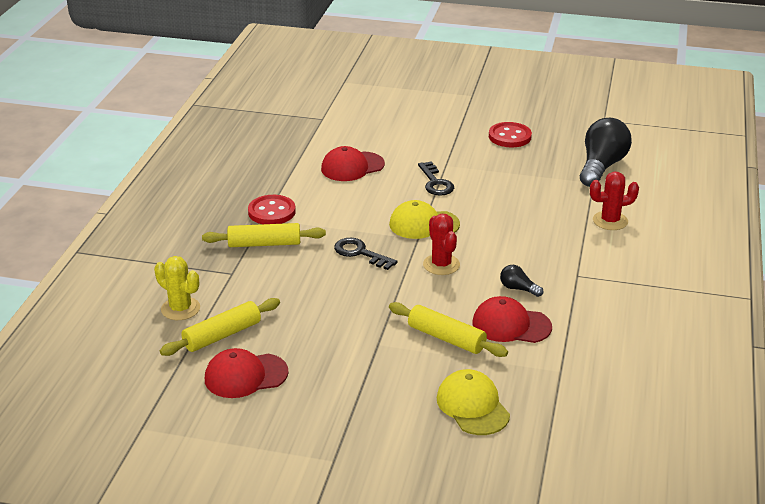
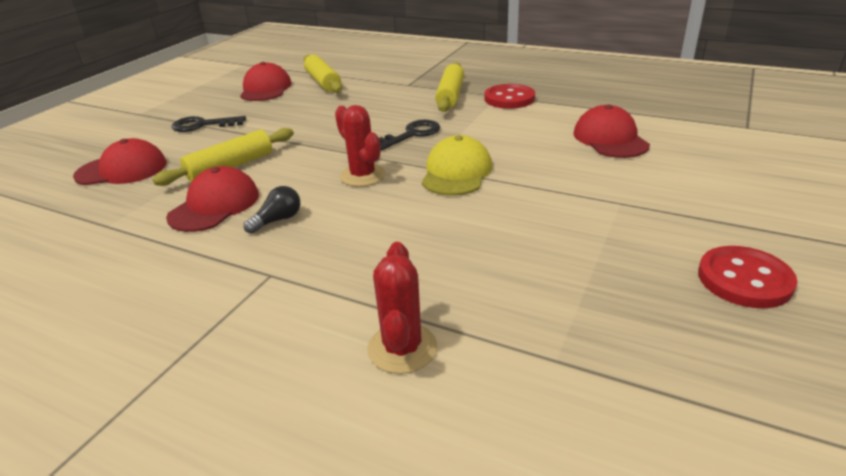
camera: 105 degrees right, 0 degrees up
(180, 309) = (369, 70): yellow cactus -> none
(435, 183) = (565, 189): black key -> black key (203, 125)
(441, 265) = (362, 176): red cactus -> red cactus turned 60 degrees clockwise
(472, 406) = (122, 170): yellow cap -> red cap
(601, 167) = (627, 390): black light bulb -> none

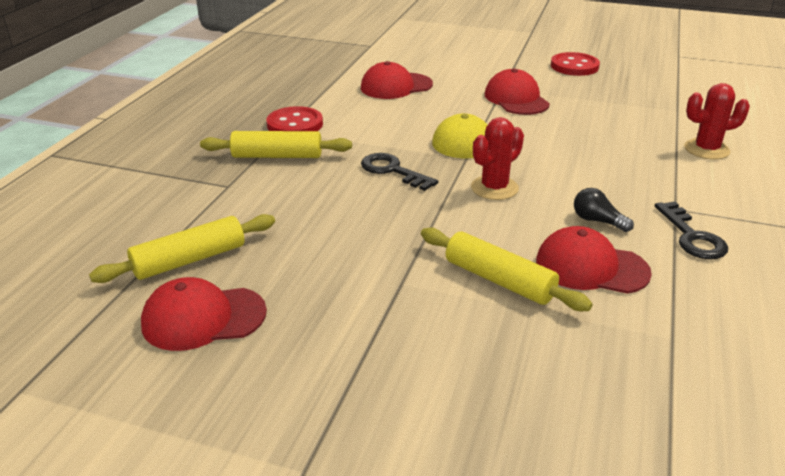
camera: 100 degrees left, 0 degrees up
(122, 170) = (539, 387): red cap -> red cap (516, 99)
(203, 125) = (366, 349): black key -> black key (692, 236)

